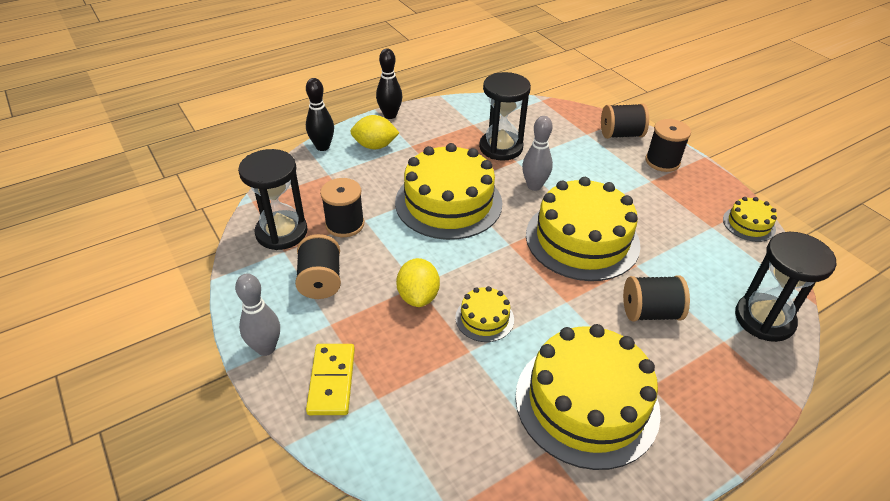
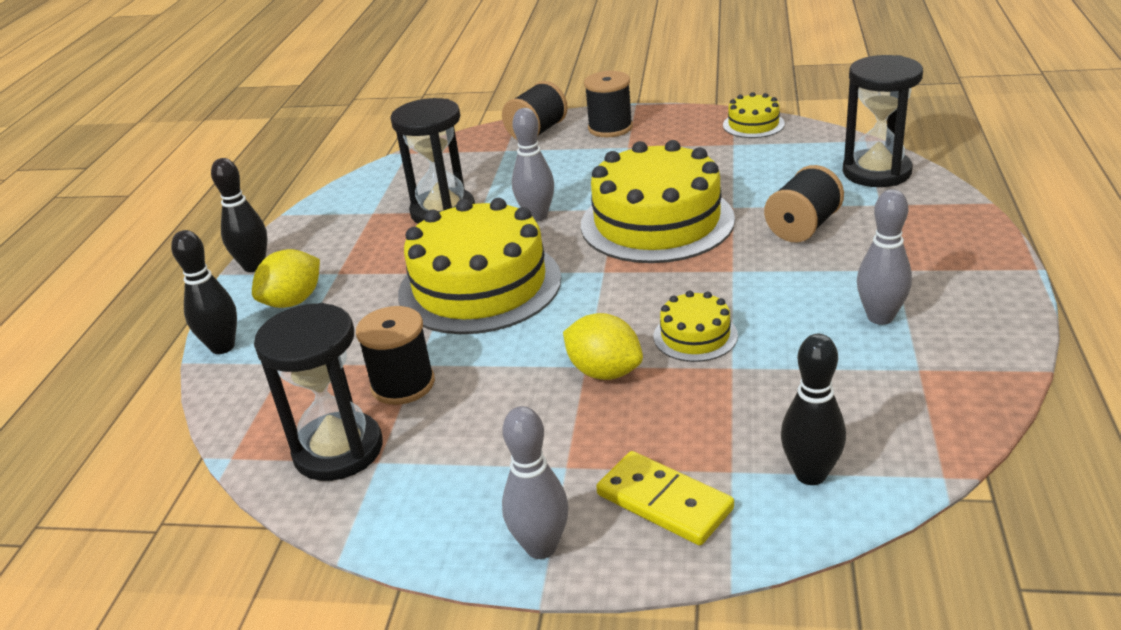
camera: 45 degrees left, 10 degrees down
(321, 281) = (479, 446): black spool -> none
(401, 438) = (810, 474): none -> black bowling pin
(586, 402) = (880, 317): yellow cake -> grey bowling pin

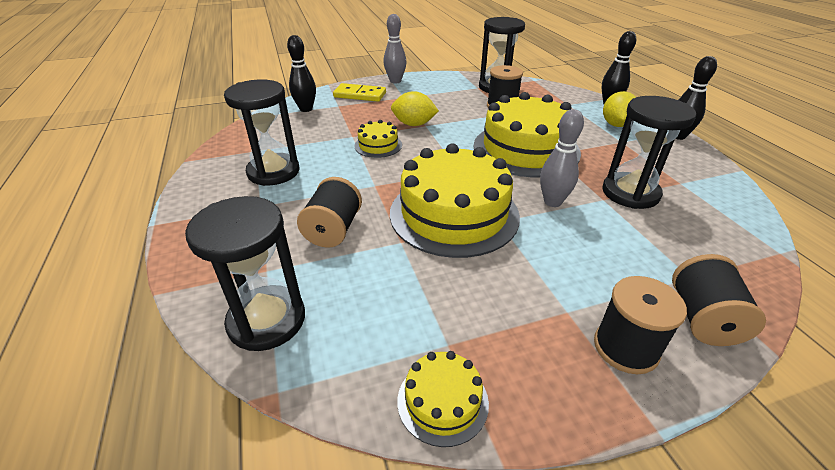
camera: 150 degrees right, 5 degrees up
(880, 317) = (273, 172): grey bowling pin -> black hourglass

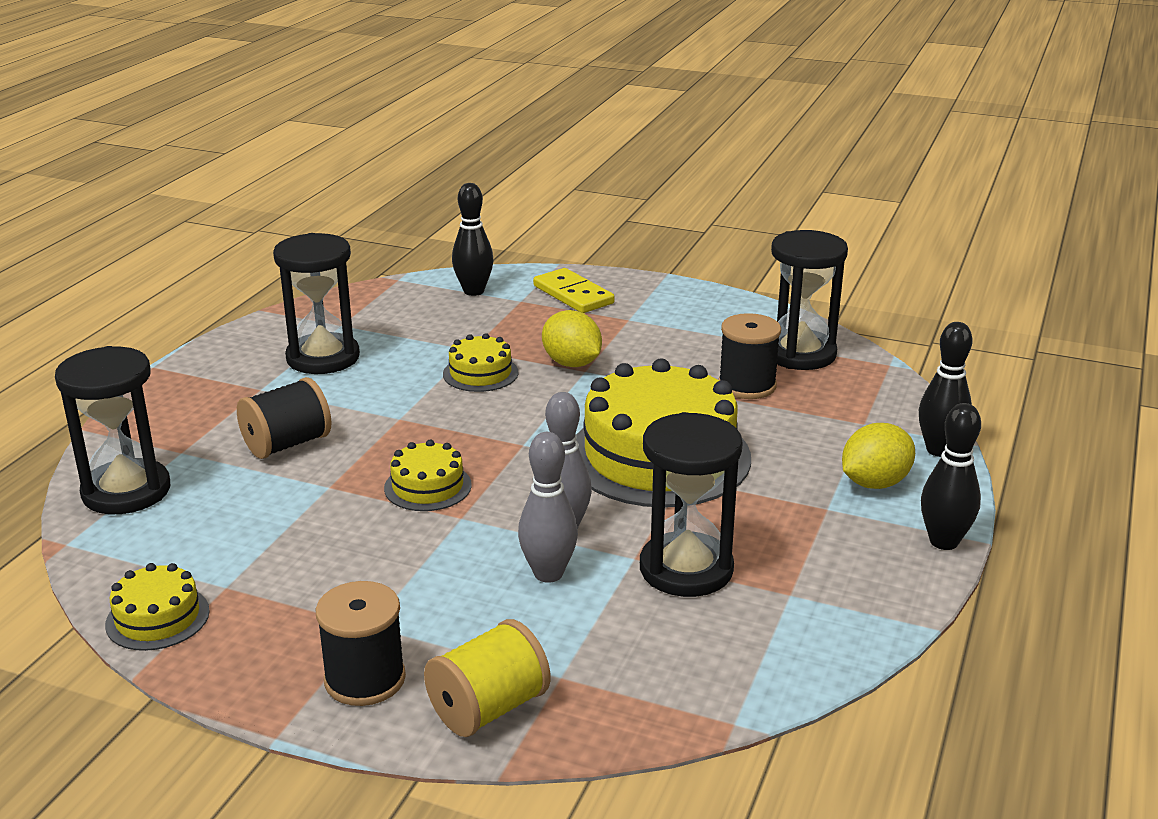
camera: 40 degrees right, 10 degrees down
(395, 81) = (659, 290): grey bowling pin -> grey bowling pin (548, 574)
(454, 214) = (428, 486): yellow cake -> yellow cake, size x0.46
(702, 319) = (488, 708): black spool -> yellow spool

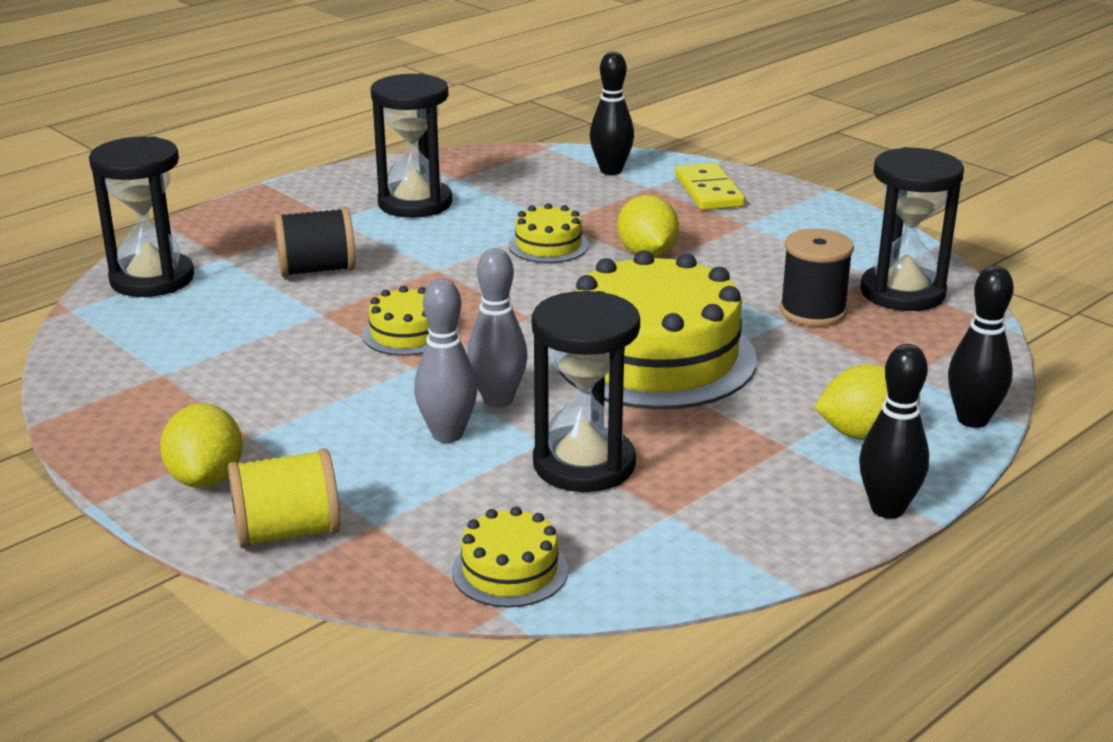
camera: 25 degrees right, 0 degrees up
(157, 618) = (87, 385): yellow cake -> yellow cake (510, 570)
(365, 679) = (206, 478): black spool -> yellow lemon

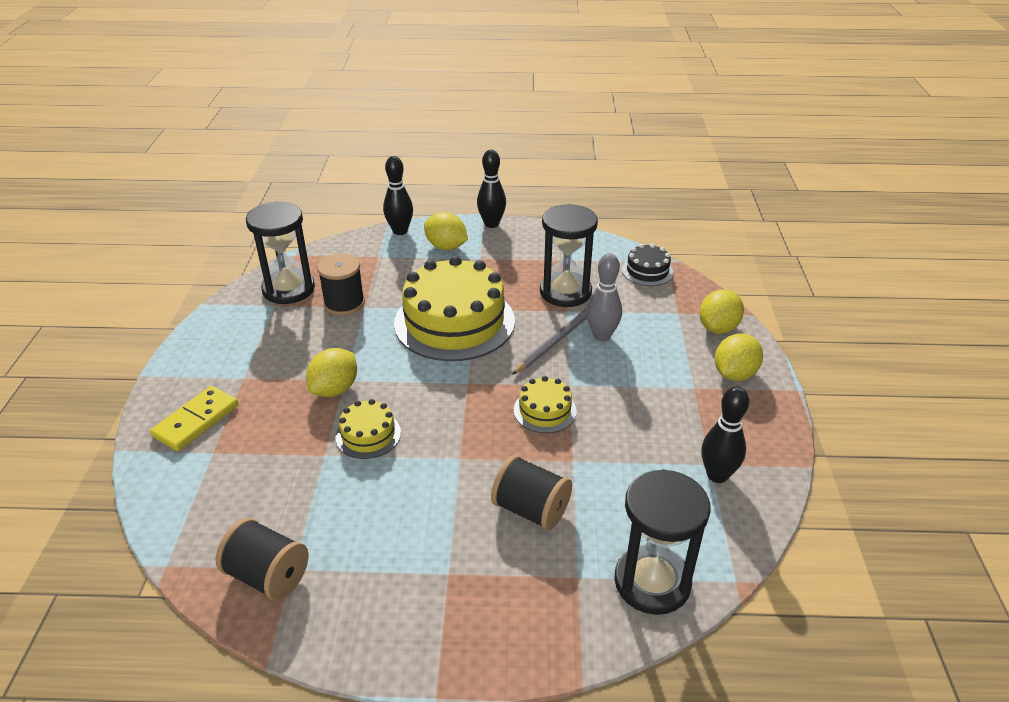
camera: 135 degrees left, 10 degrees up
(287, 532) = (718, 328): yellow spool -> yellow lemon
(415, 203) = (371, 552): black hourglass -> none
(469, 169) = (268, 576): none -> black spool
(498, 400) = (556, 341): grey bowling pin -> grey pencil
(510, 570) = (647, 271): yellow cake -> black cake
(611, 170) = (195, 491): black bowling pin -> black bowling pin (717, 475)

